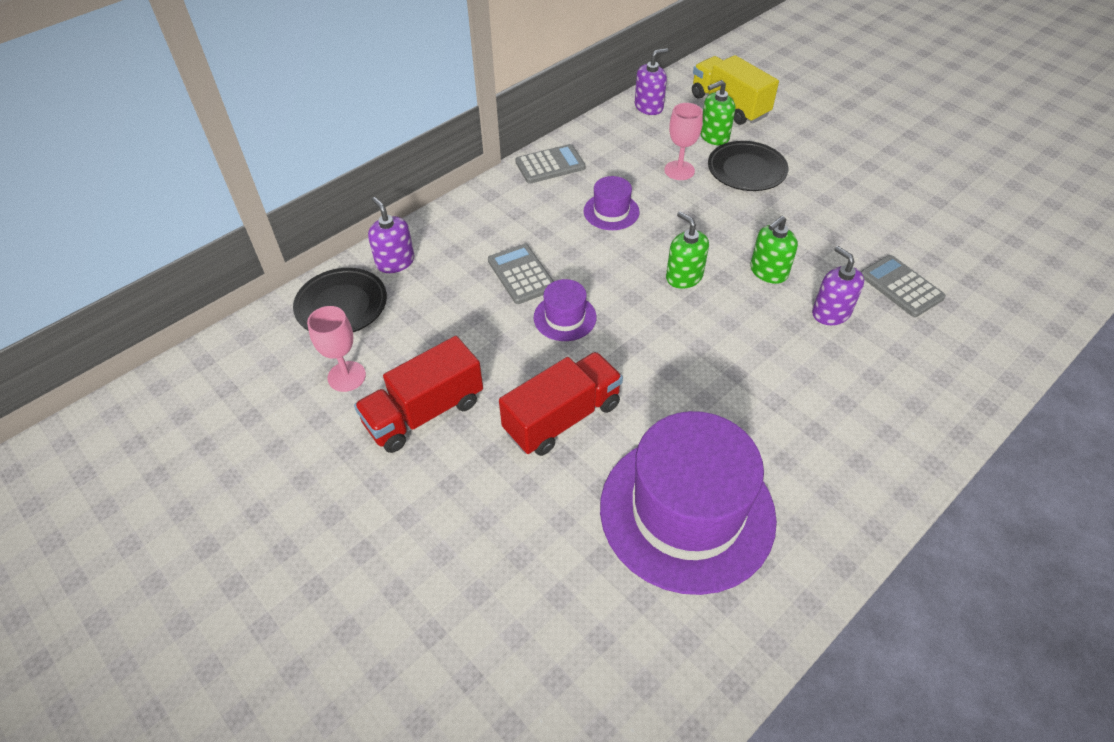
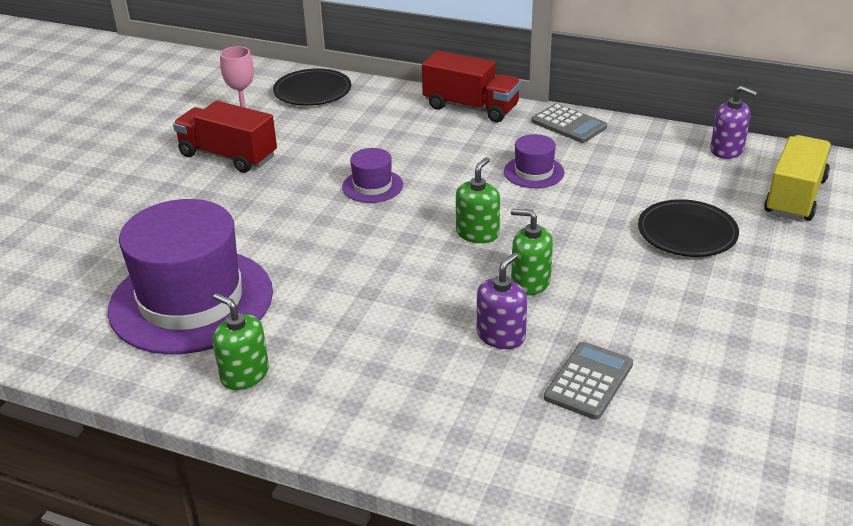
camera: 65 degrees right, 15 degrees down
(395, 262) = (376, 96): purple soap dispenser -> none
(521, 274) = (408, 152): grey calculator -> none
(562, 418) = (258, 215): red truck -> red truck (471, 107)
(679, 170) = (638, 193): pink goblet -> none
(714, 136) = (723, 200): green soap dispenser -> green soap dispenser (244, 374)

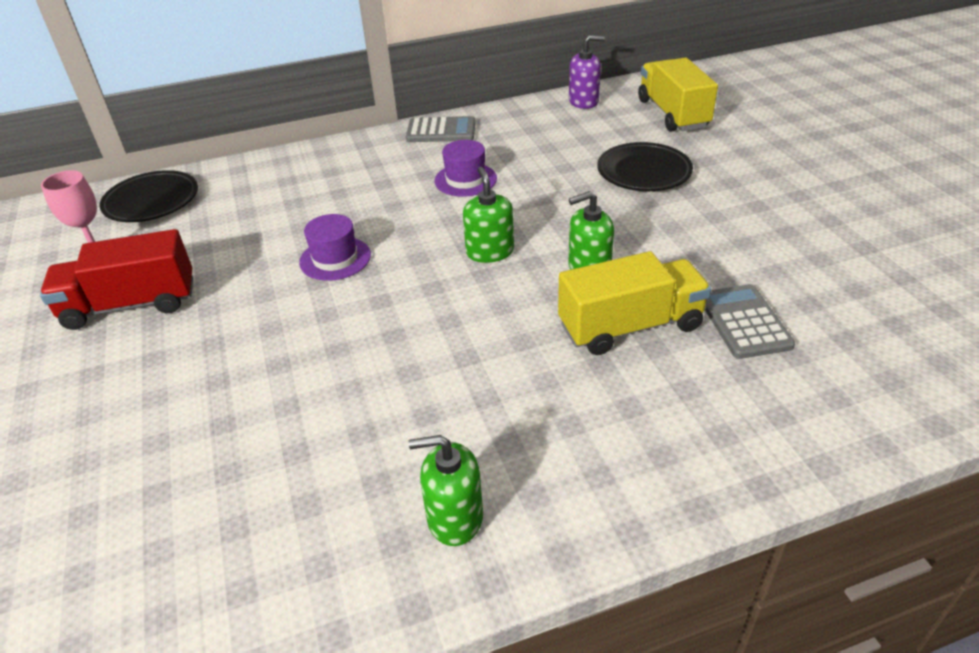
camera: 40 degrees left, 5 degrees up
(191, 300) = (287, 479): purple hat -> none
(471, 107) = (337, 151): red truck -> none
(501, 336) = (630, 326): purple soap dispenser -> yellow truck

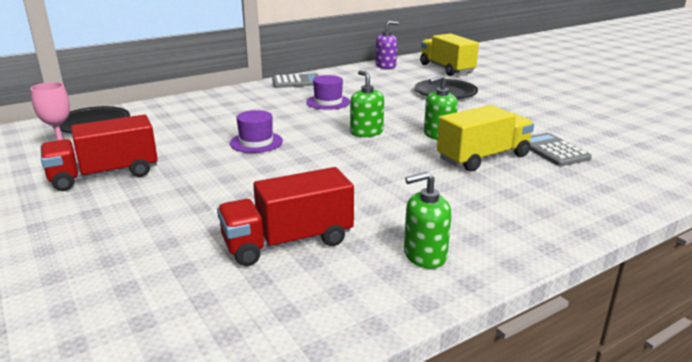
camera: 15 degrees left, 15 degrees down
(294, 464) = (288, 242): none -> red truck

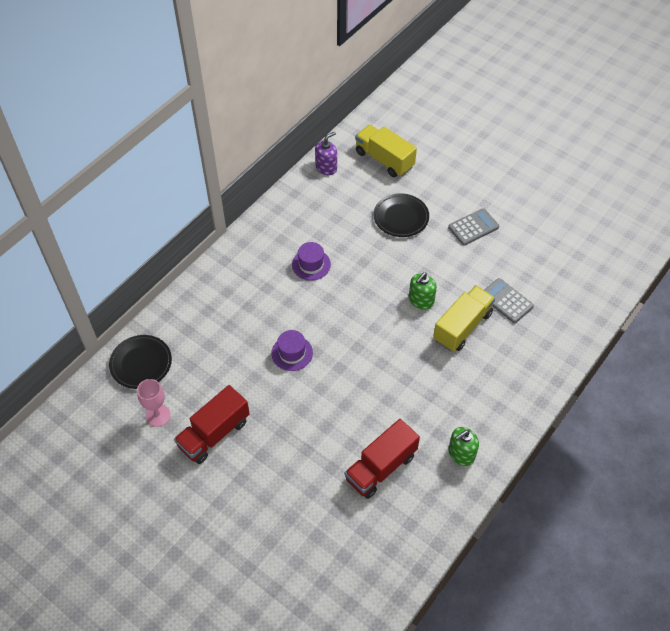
camera: 20 degrees left, 30 degrees up
(296, 82) = (262, 229): grey calculator -> grey calculator (473, 227)
(366, 132) = (366, 311): green soap dispenser -> none

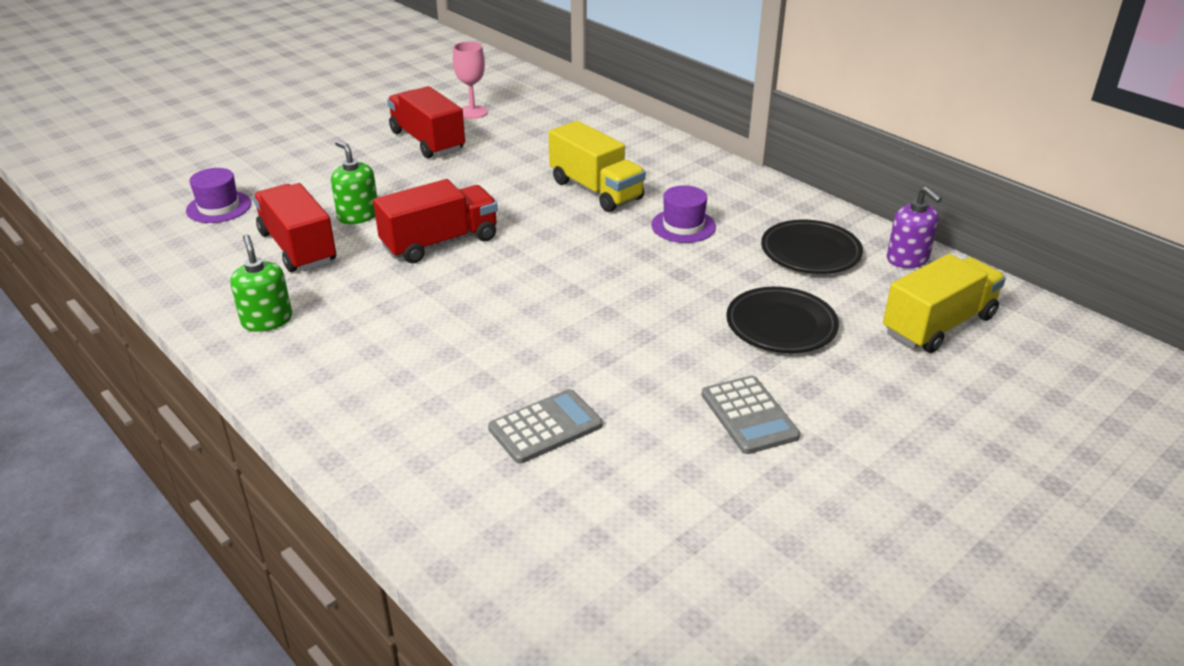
camera: 100 degrees right, 20 degrees down
(141, 364) = (550, 105): black plate -> black plate (810, 252)
(292, 353) = (522, 198): purple hat -> purple hat (219, 207)
(357, 386) = (440, 243): none -> red truck
(421, 300) = (580, 322): green soap dispenser -> green soap dispenser (358, 215)
(462, 327) = (506, 360): yellow truck -> yellow truck (596, 190)

